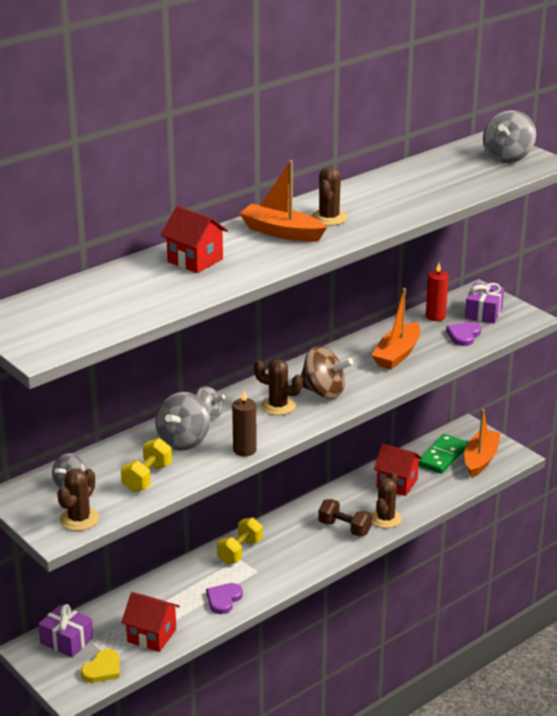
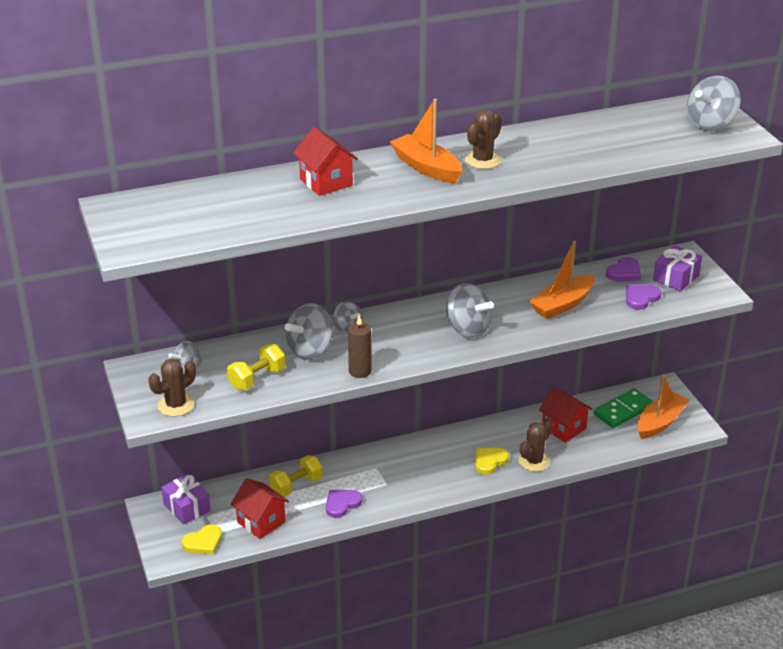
camera: 20 degrees right, 5 degrees up
(240, 551) = (381, 460): yellow dumbbell -> yellow dumbbell (296, 486)
(278, 406) = (416, 334): brown cactus -> none
(323, 392) = (468, 329): brown spinning top -> grey spinning top
(344, 528) = (489, 461): brown dumbbell -> yellow heart
(435, 316) = (624, 272): red candle -> purple heart

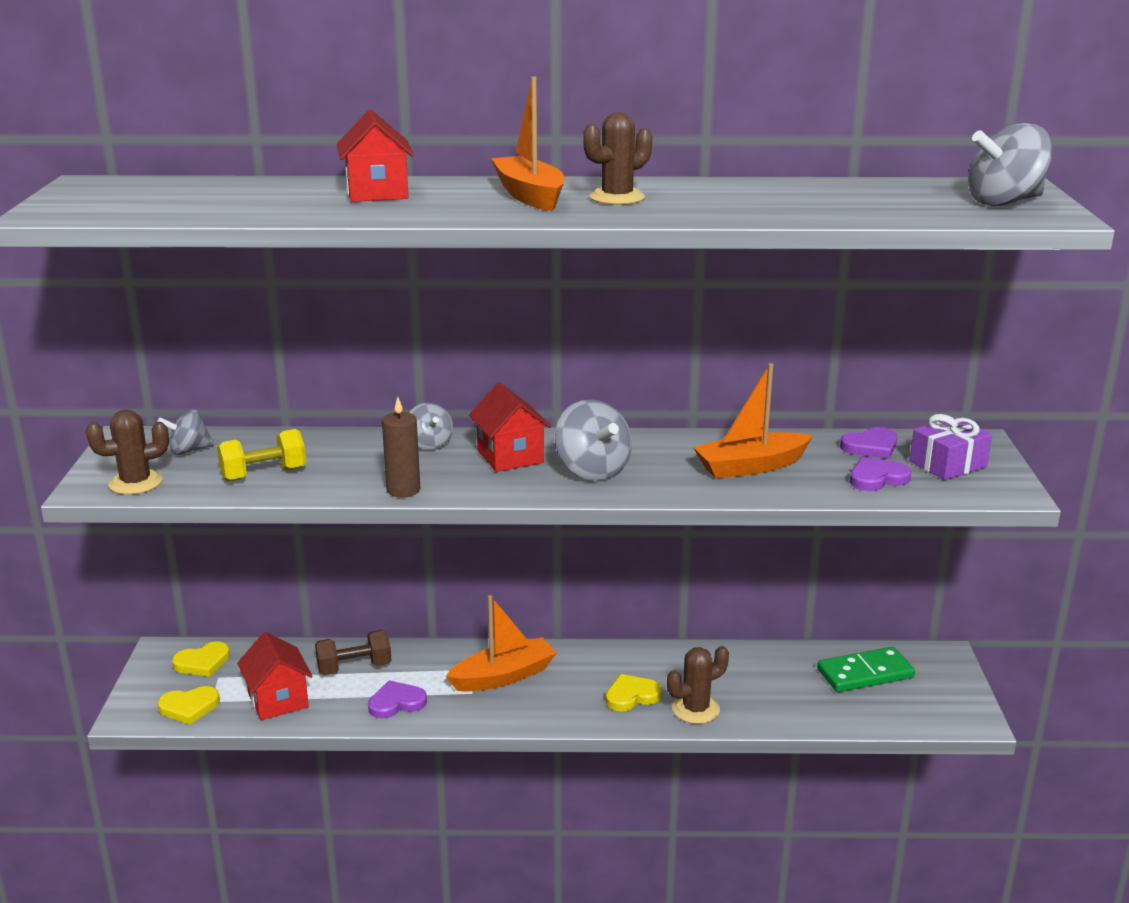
camera: 20 degrees right, 10 degrees down
(187, 507) = (202, 662): purple gift -> yellow heart
(296, 486) = (354, 668): yellow dumbbell -> brown dumbbell
(310, 350) = (360, 457): grey spinning top -> none
(563, 428) = (763, 677): red house -> red house (510, 457)
(660, 422) = (914, 700): orange boat -> orange boat (503, 676)

